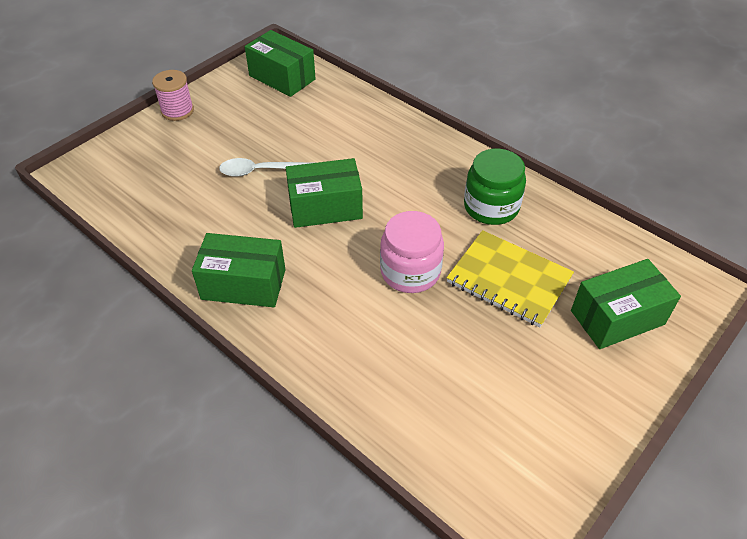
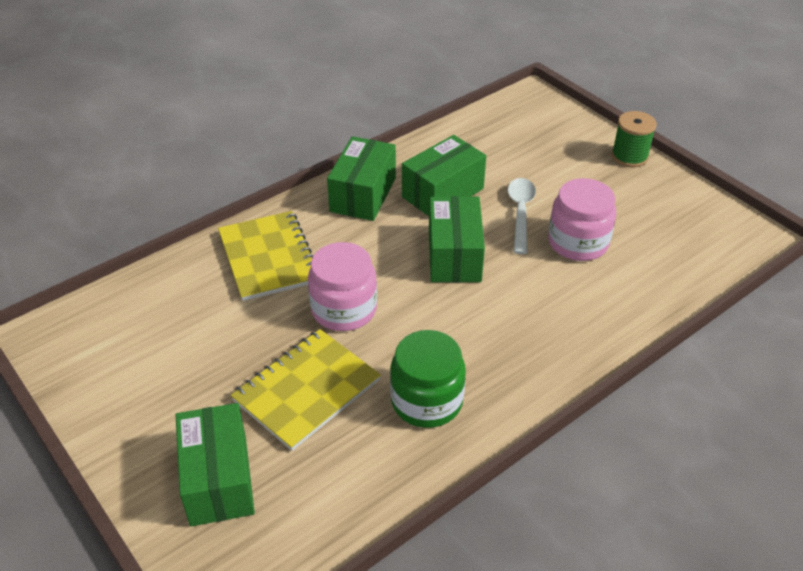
camera: 100 degrees right, 5 degrees down
(177, 111) = (629, 156): pink spool -> green spool
(282, 77) = (701, 238): green box -> green box (442, 193)
(296, 137) = (578, 242): none -> pink jar
(354, 345) = (268, 258): none -> yellow notebook

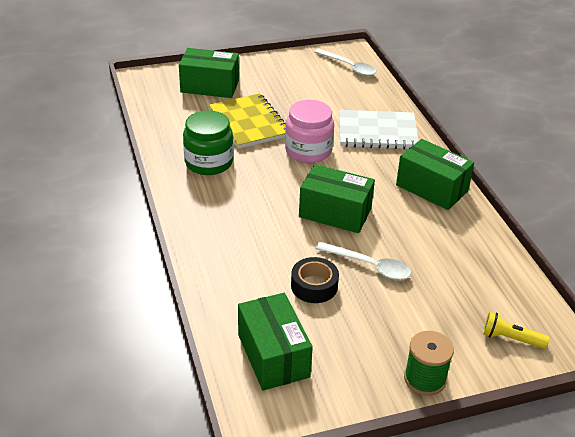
camera: 110 degrees right, 5 degrees down
(98, 324) = (349, 67): none -> white spoon
(268, 258) = (377, 132): yellow notebook -> white notebook
(442, 193) = (416, 230): green box -> green box (273, 355)
(547, 121) = (510, 339): none -> yellow flashlight
(578, 242) = (314, 286): pink jar -> black tape

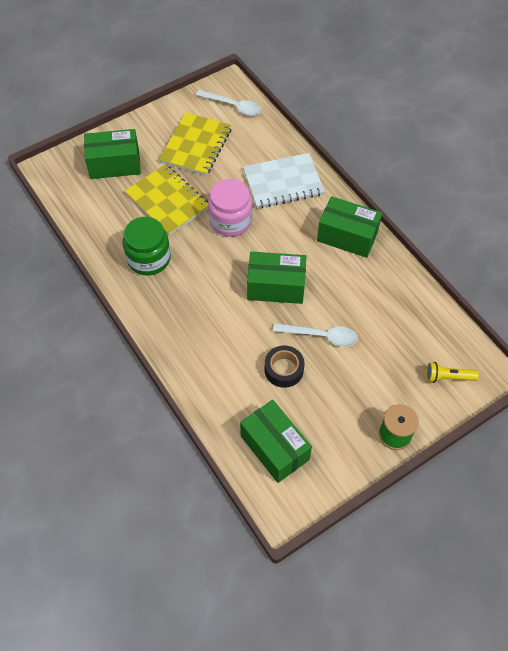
camera: 15 degrees left, 20 degrees up
(298, 88) = (196, 145): none -> yellow notebook

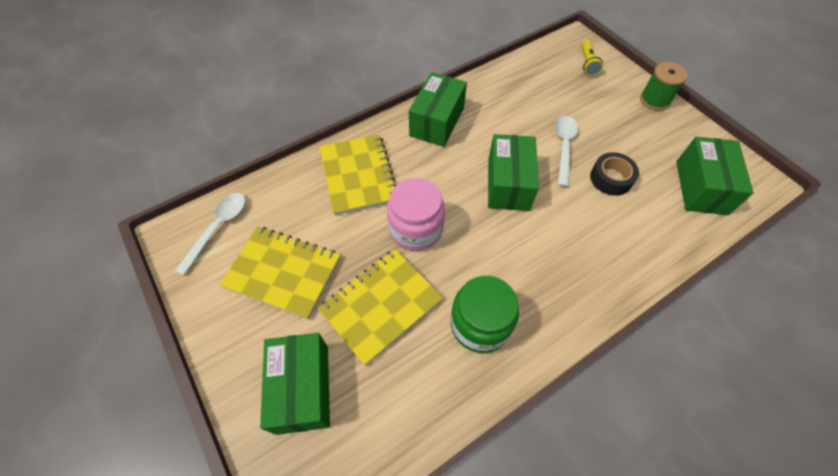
camera: 90 degrees left, 0 degrees up
(274, 448) = (701, 187): green box -> green box turned 45 degrees counterclockwise
(283, 182) = (358, 175): white notebook -> yellow notebook

